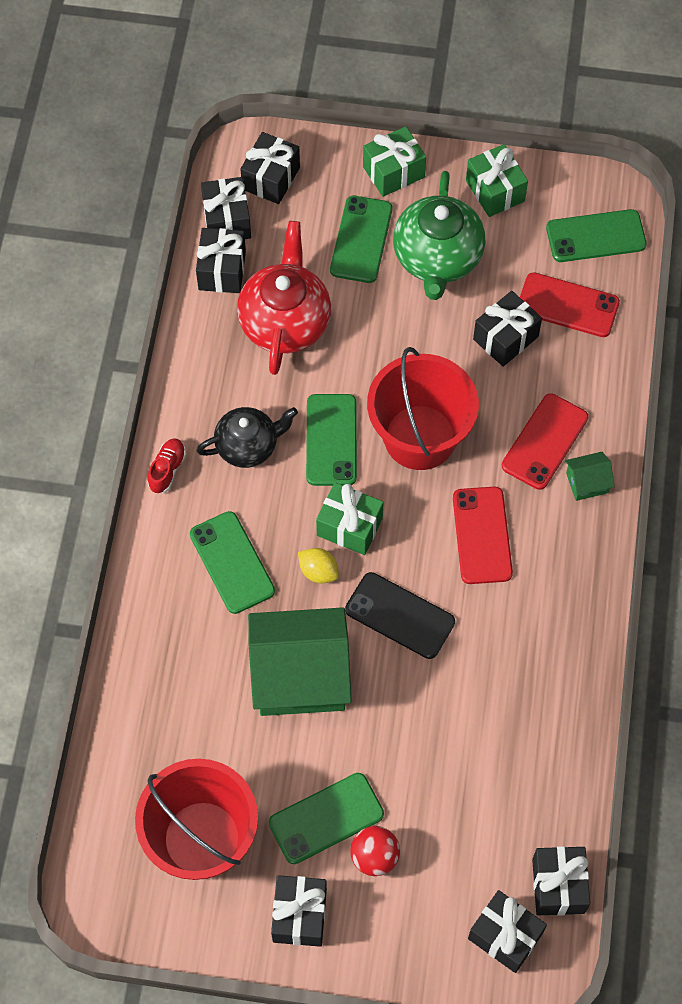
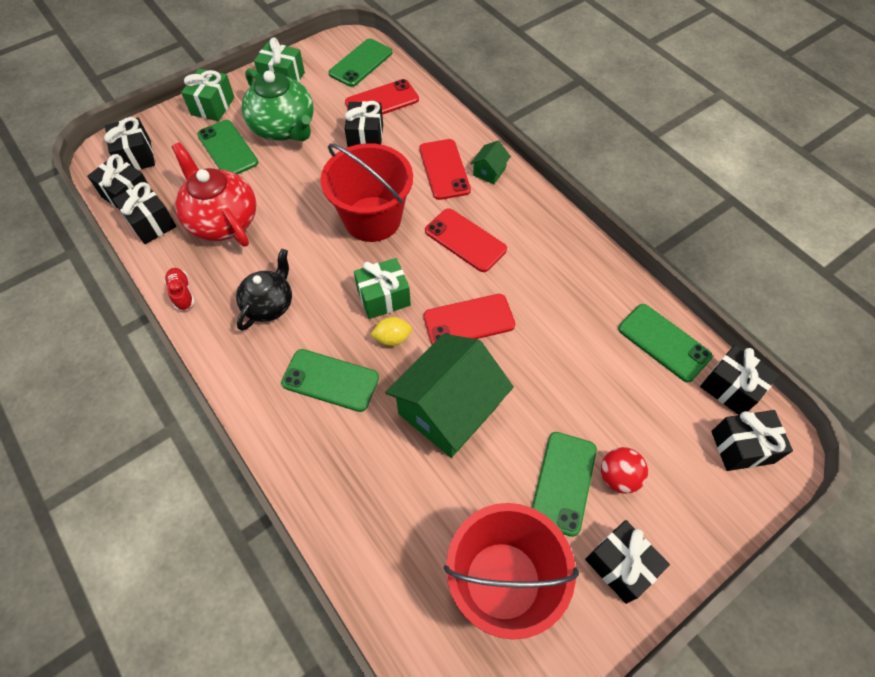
camera: 45 degrees left, 5 degrees down
(167, 469) = (227, 361): red shoe -> red shoe (182, 293)
(331, 440) = (320, 260): green phone -> green phone (664, 342)
(400, 615) = (469, 321): black phone -> red phone

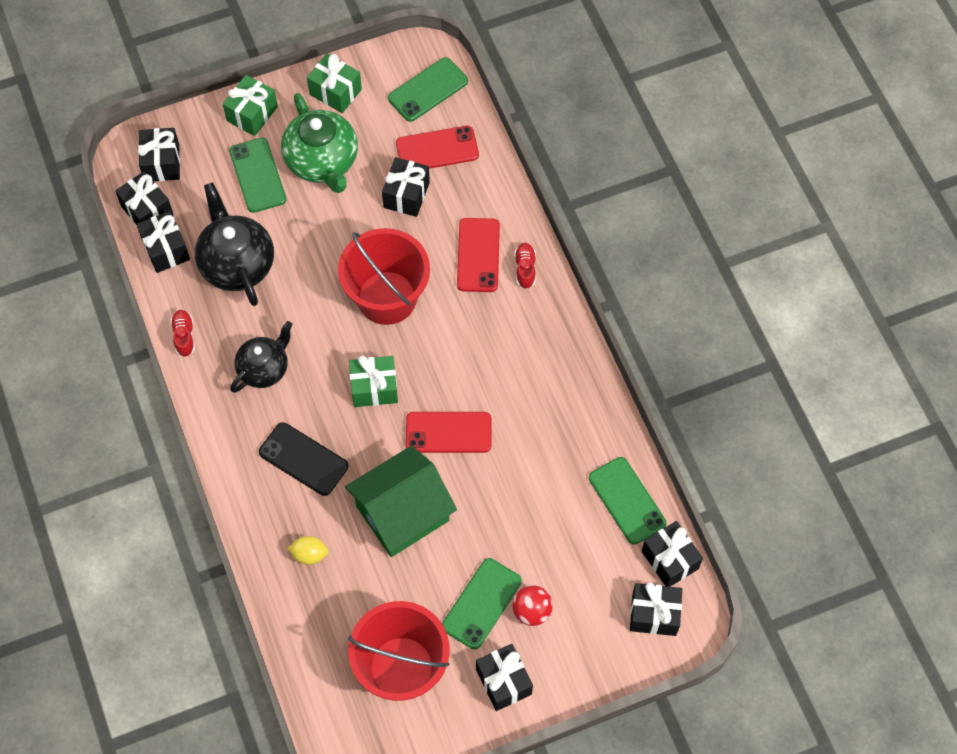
camera: 15 degrees right, 5 degrees up
(222, 220) = (236, 263): red teapot -> black teapot
(330, 380) = (303, 459): green phone -> black phone
(392, 338) = (371, 432): yellow lemon -> yellow lemon (309, 554)
(465, 240) = (473, 345): red phone -> none
(489, 171) = (525, 269): green house -> red shoe

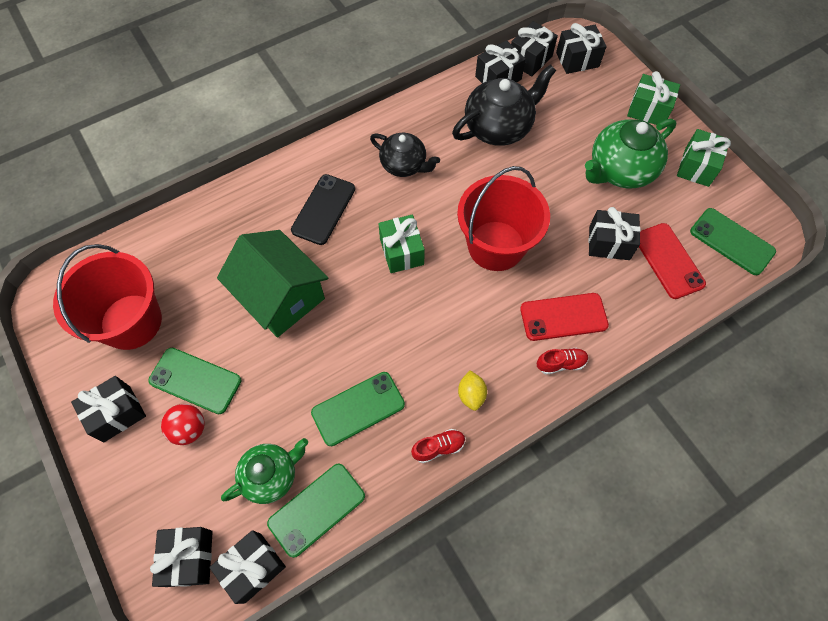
camera: 80 degrees right, 0 degrees up
(184, 336) = (422, 105): red shoe -> red shoe (438, 447)
(258, 175) = (589, 126): green phone -> green phone (358, 408)
(309, 554) = (235, 230): yellow lemon -> yellow lemon (471, 394)
(448, 432) = (367, 322): red phone -> none
(589, 538) = (271, 475): none -> green teapot

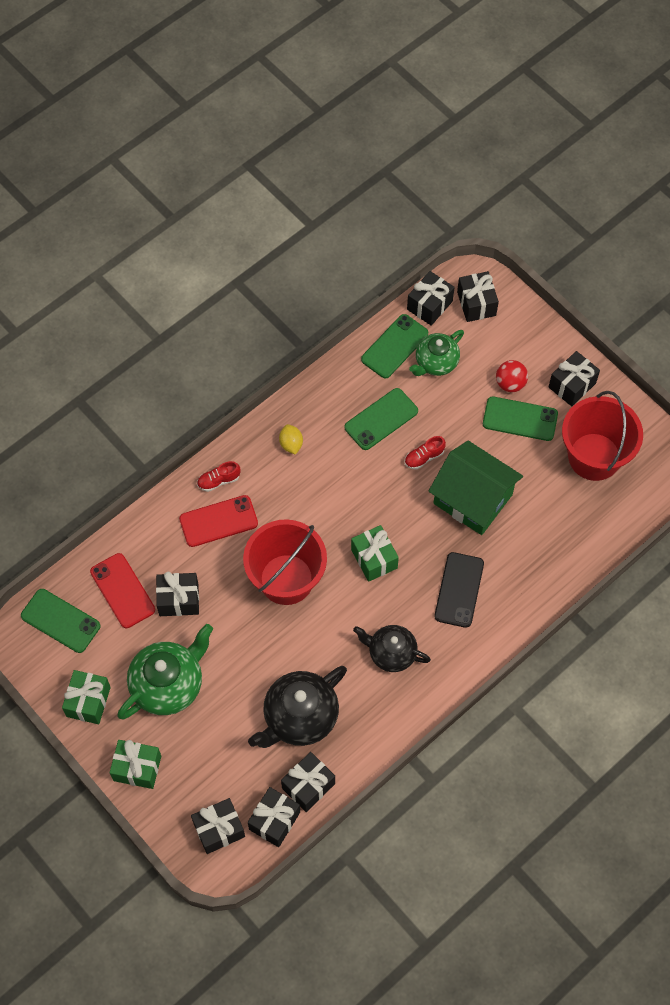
camera: 170 degrees right, 0 degrees up
(438, 447) = (311, 401): red shoe -> red shoe (424, 457)

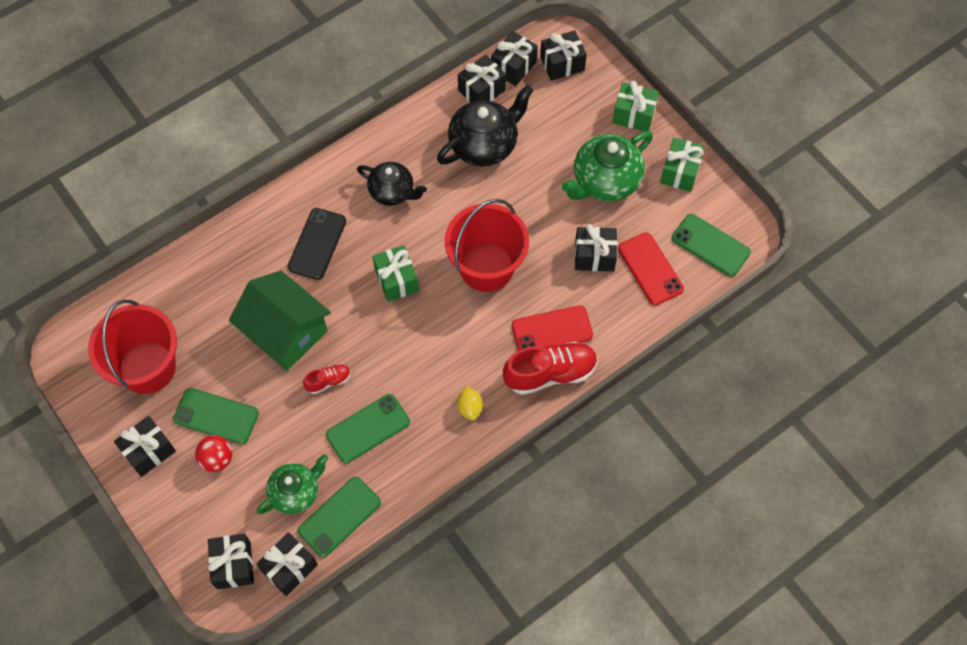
camera: 175 degrees left, 0 degrees up
(218, 481) = (550, 373): red shoe -> red shoe, size x2.00

